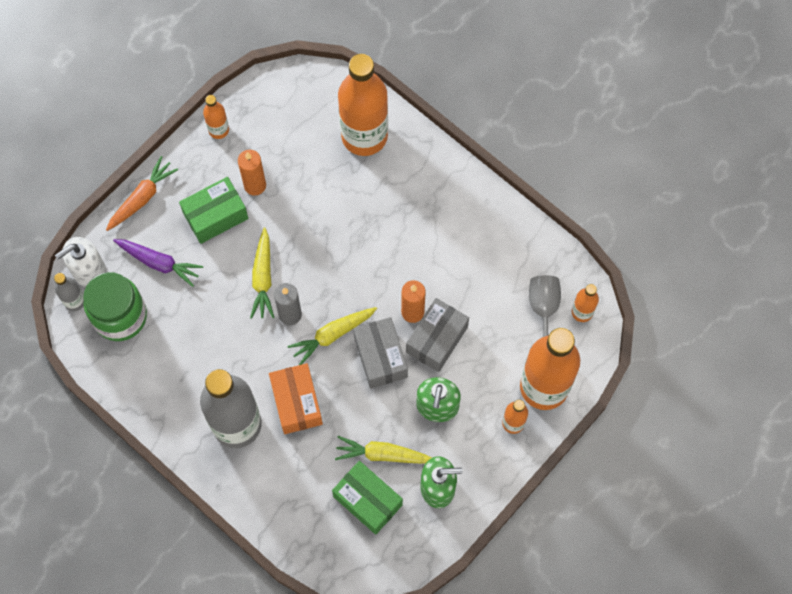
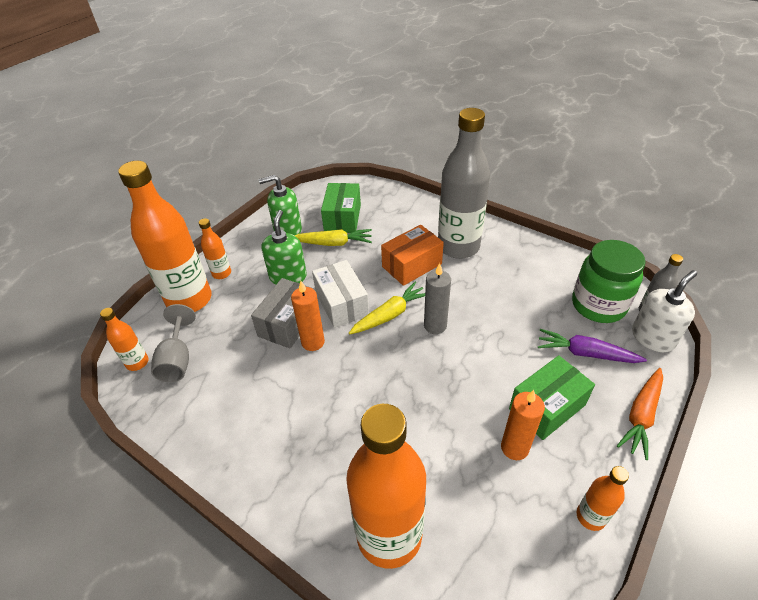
camera: 175 degrees right, 25 degrees down
(263, 278) = (472, 353): yellow carrot -> none
(296, 403) = (412, 265): orange box -> orange box turned 75 degrees clockwise
(367, 500) = (342, 218): green box -> green box turned 60 degrees clockwise
(380, 357) = (341, 304): grey box -> white box

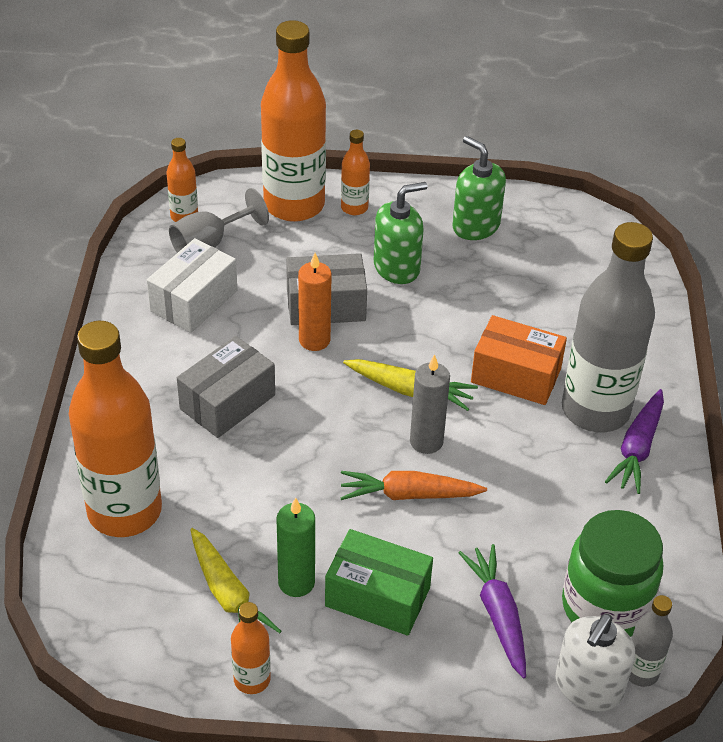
camera: 55 degrees right, 0 degrees up
(329, 415) = (227, 402): none -> grey box
(333, 243) = (490, 280): yellow carrot -> yellow carrot (228, 595)
(341, 304) = (392, 337): white box -> white box (194, 301)
(342, 218) = (547, 266): green box -> none
(494, 244) = (637, 448): none -> purple carrot
(514, 448) = (296, 582): orange candle -> green candle
(641, 416) = (432, 700): orange carrot -> orange carrot (409, 494)
(653, 337) = (588, 687): white soap dispenser -> white soap dispenser turned 105 degrees clockwise

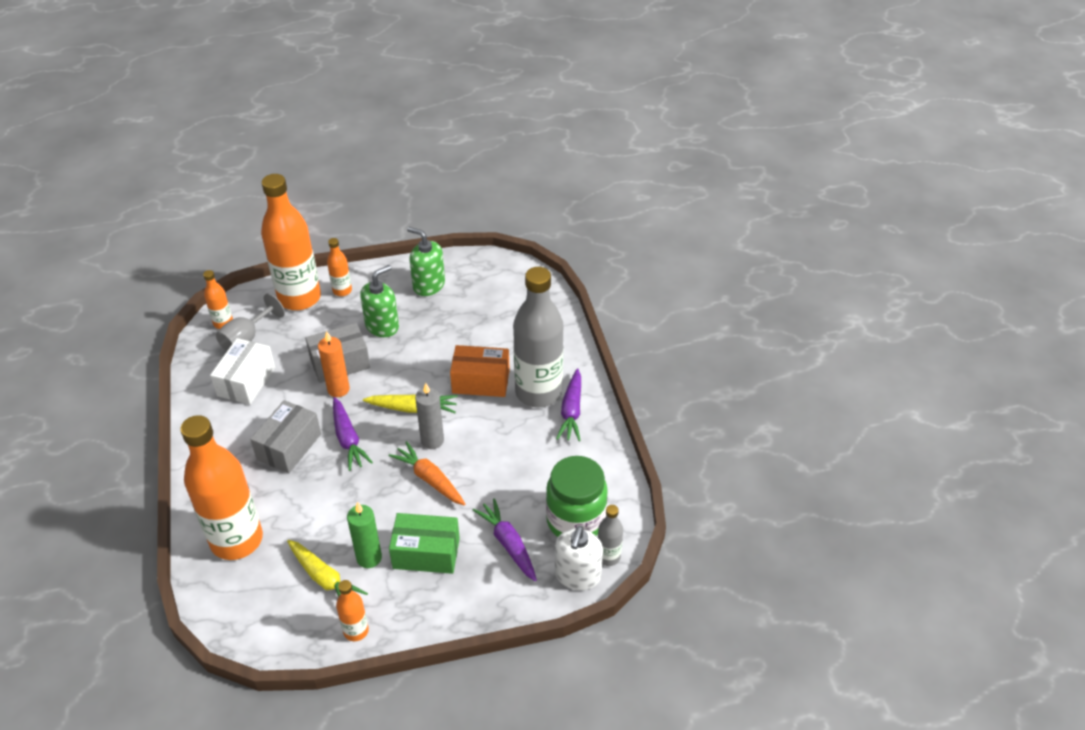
camera: 15 degrees left, 0 degrees up
(310, 411) = (348, 439): none -> purple carrot
(409, 494) = (429, 479): orange carrot -> orange carrot turned 60 degrees clockwise

